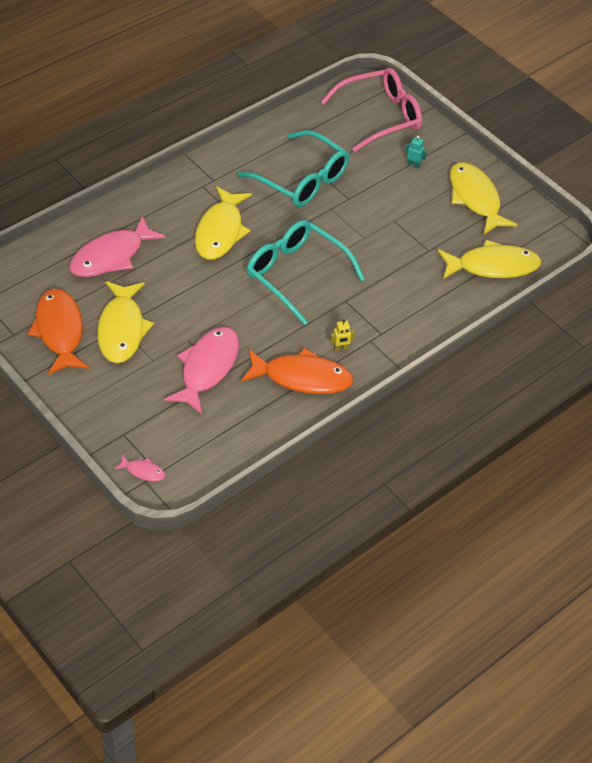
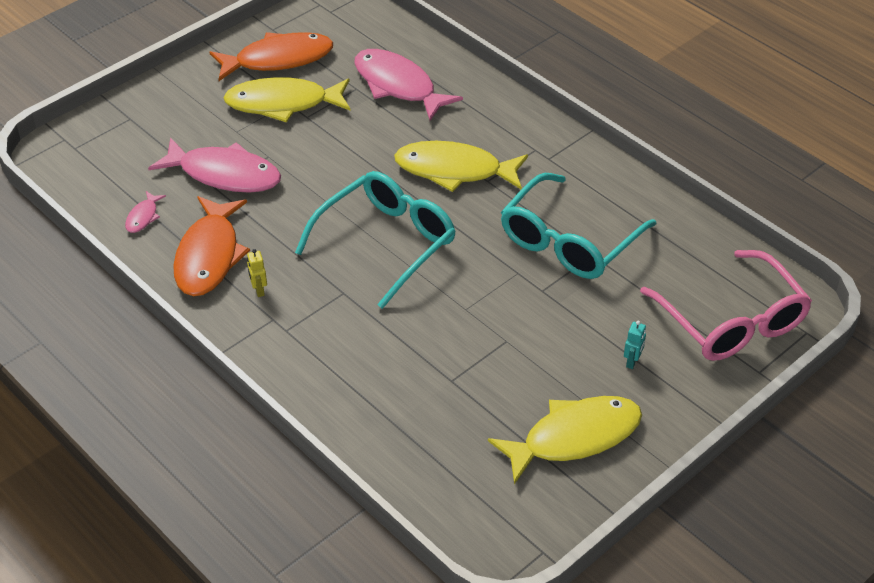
camera: 90 degrees right, 5 degrees down
(143, 471) = (77, 137): pink fish -> pink fish (143, 217)
(492, 266) = (428, 457): yellow fish -> none

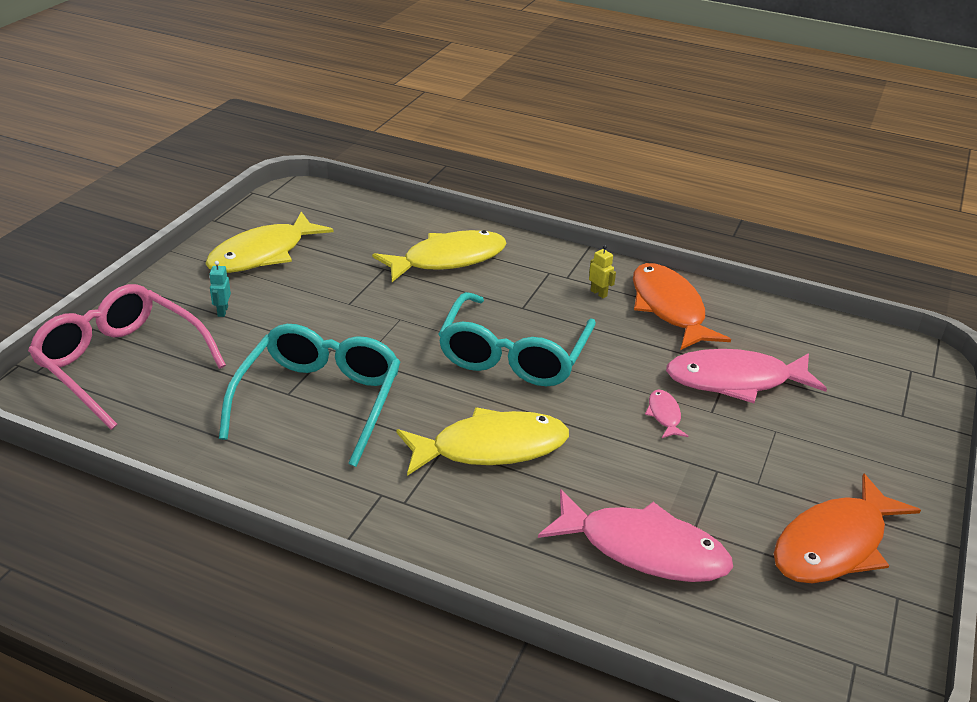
camera: 155 degrees right, 10 degrees down
(143, 217) = (764, 325): pink fish -> pink fish (664, 415)
(283, 104) = (761, 480): yellow fish -> yellow fish (448, 259)

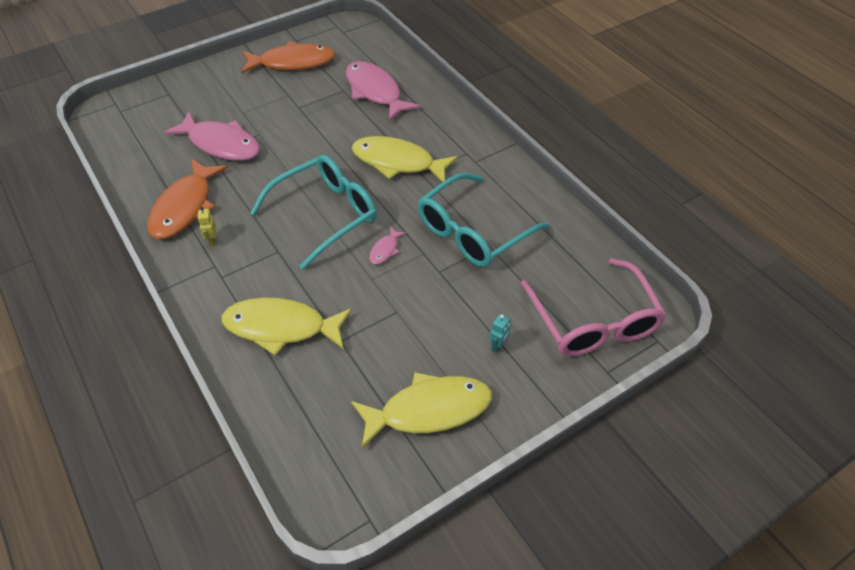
camera: 145 degrees left, 15 degrees up
(664, 415) = (286, 142): pink fish -> pink fish (385, 250)

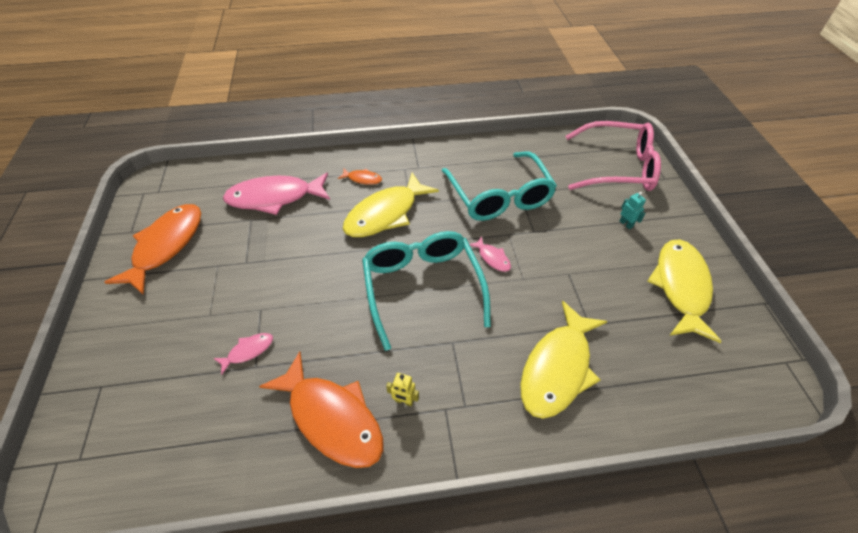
camera: 65 degrees left, 0 degrees up
(221, 144) = (248, 351): pink fish -> pink fish, size x0.44
(433, 132) = (362, 179): none -> orange fish

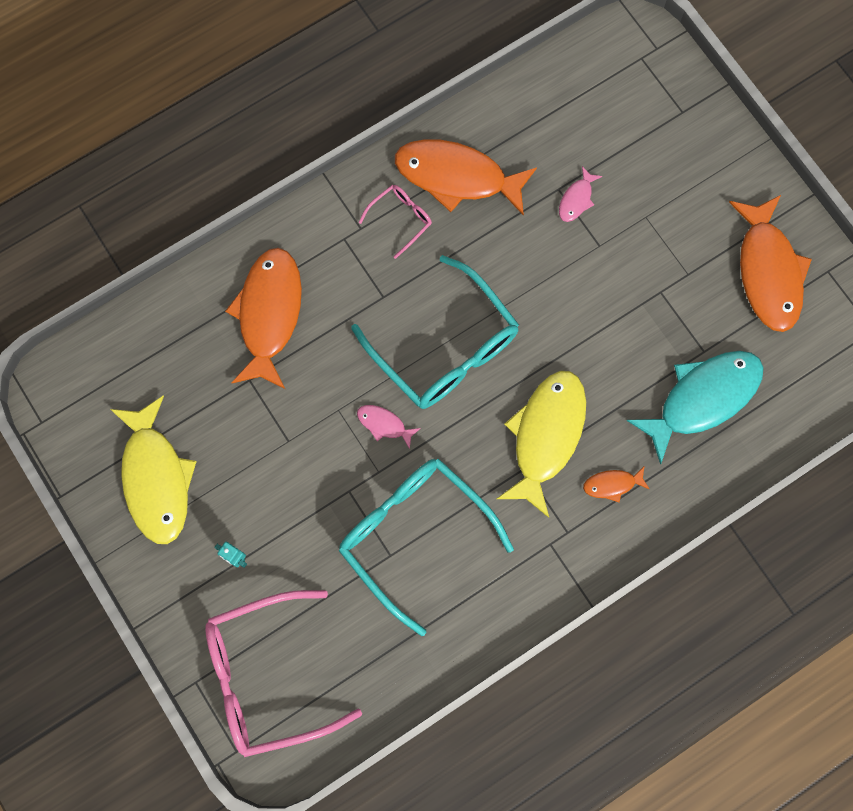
camera: 155 degrees right, 25 degrees up
(275, 197) = (702, 399): pink fish -> turquoise fish
(404, 401) = (401, 219): yellow robot -> pink glasses
(557, 368) = (269, 314): yellow fish -> orange fish

